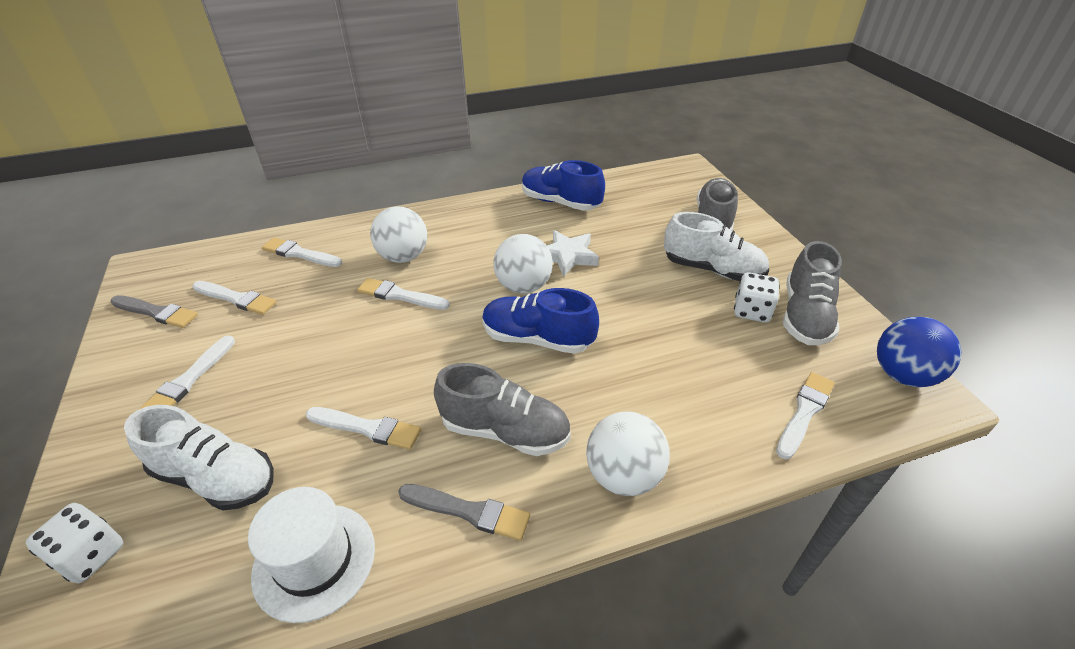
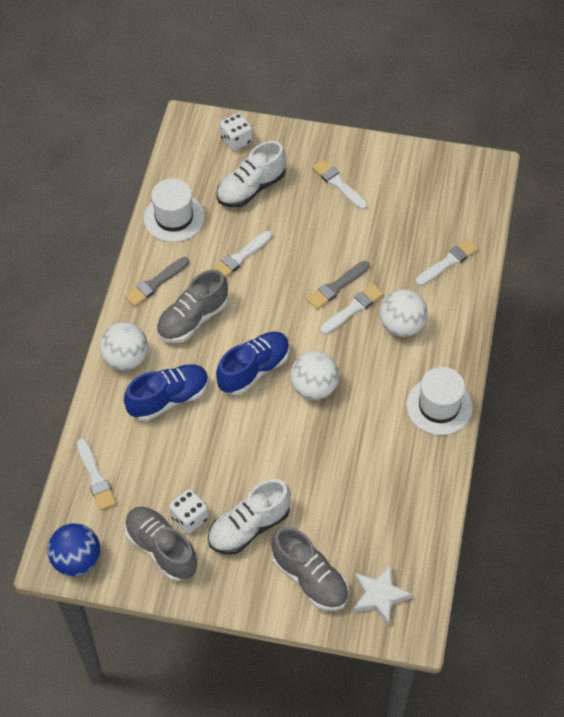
camera: 120 degrees right, 15 degrees up
(156, 312) = (421, 173): grey brush -> grey brush (337, 286)
(236, 298) = (410, 216): white brush -> none
(482, 210) = (439, 406): none -> white hat
(560, 202) = (416, 473): blue shoe -> blue shoe (169, 399)
(567, 256) = (332, 435): white star -> white star (379, 596)

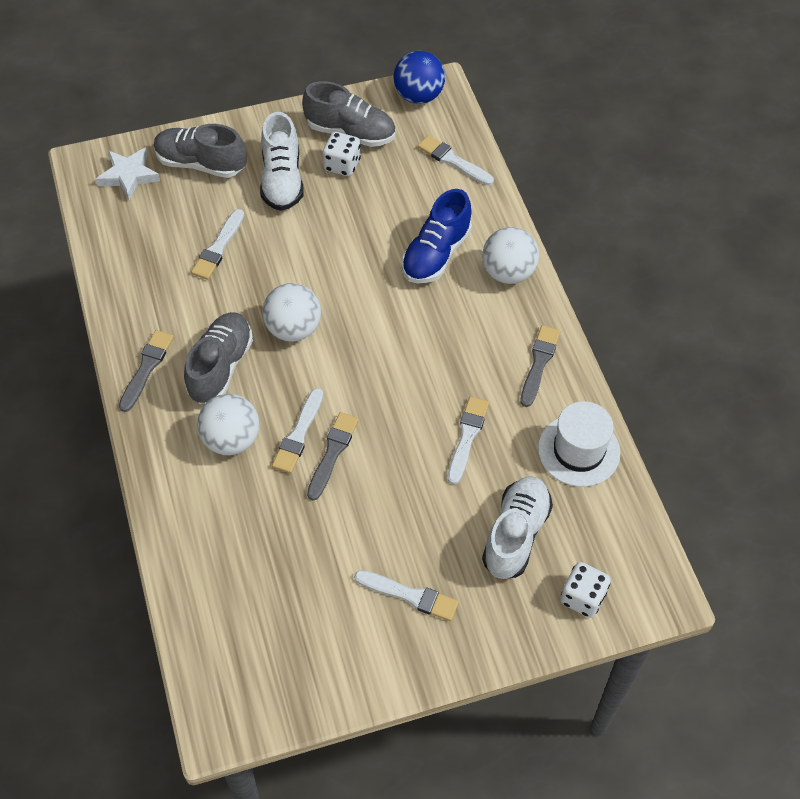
camera: 150 degrees right, 0 degrees up
(192, 319) = (469, 342): grey shoe -> grey shoe (220, 366)
(249, 527) = (282, 180): white shoe -> white shoe turned 150 degrees clockwise
(254, 370) = (368, 319): blue shoe -> none
(439, 406) = (146, 368): white hat -> grey brush
(448, 262) = (212, 548): white brush -> white brush (218, 248)

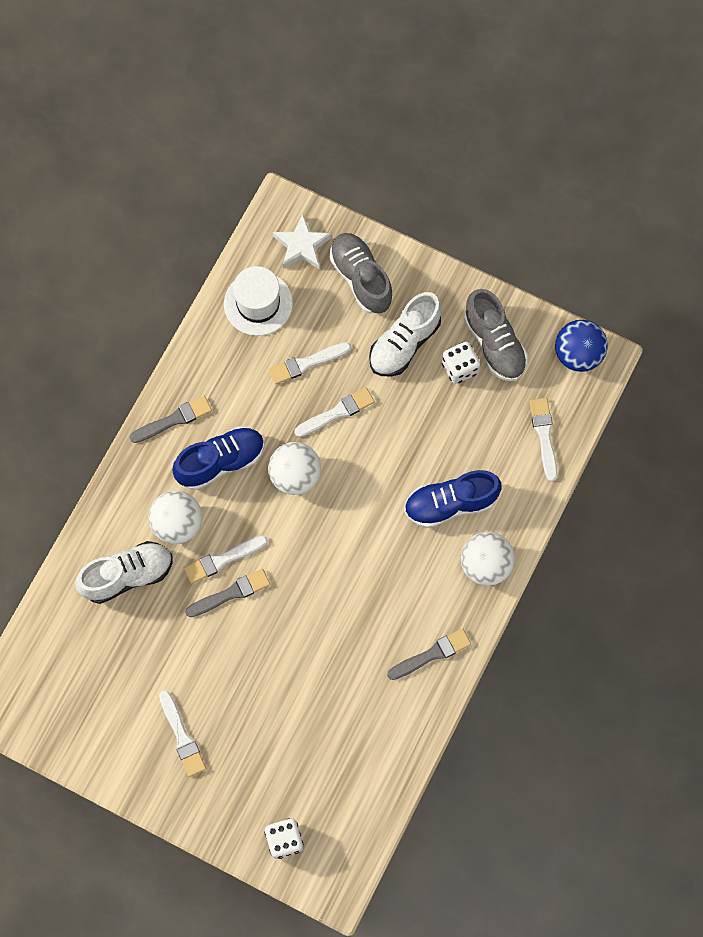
camera: 45 degrees right, 15 degrees up
(220, 366) = (221, 462): grey shoe -> blue shoe
(467, 437) = (327, 663): white brush -> white brush (337, 412)
(515, 535) = (287, 759): white shoe -> white shoe (128, 575)
(579, 450) = (389, 741): white hat -> white hat (258, 303)

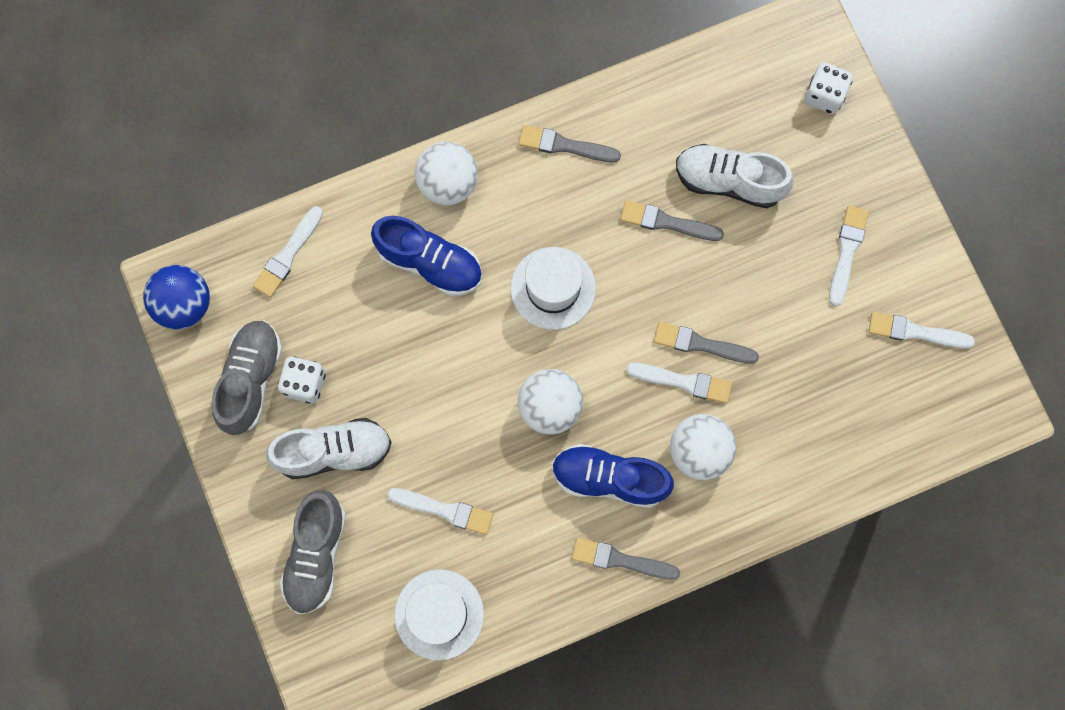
camera: 140 degrees left, 5 degrees up
(128, 575) = (785, 439): white shoe -> white shoe (728, 181)
(302, 246) = (343, 641): white star -> none
(319, 657) = (666, 222): none -> grey brush
(337, 412) = (458, 436): white brush -> white brush (915, 332)
(357, 552) = (553, 288): none -> white hat

